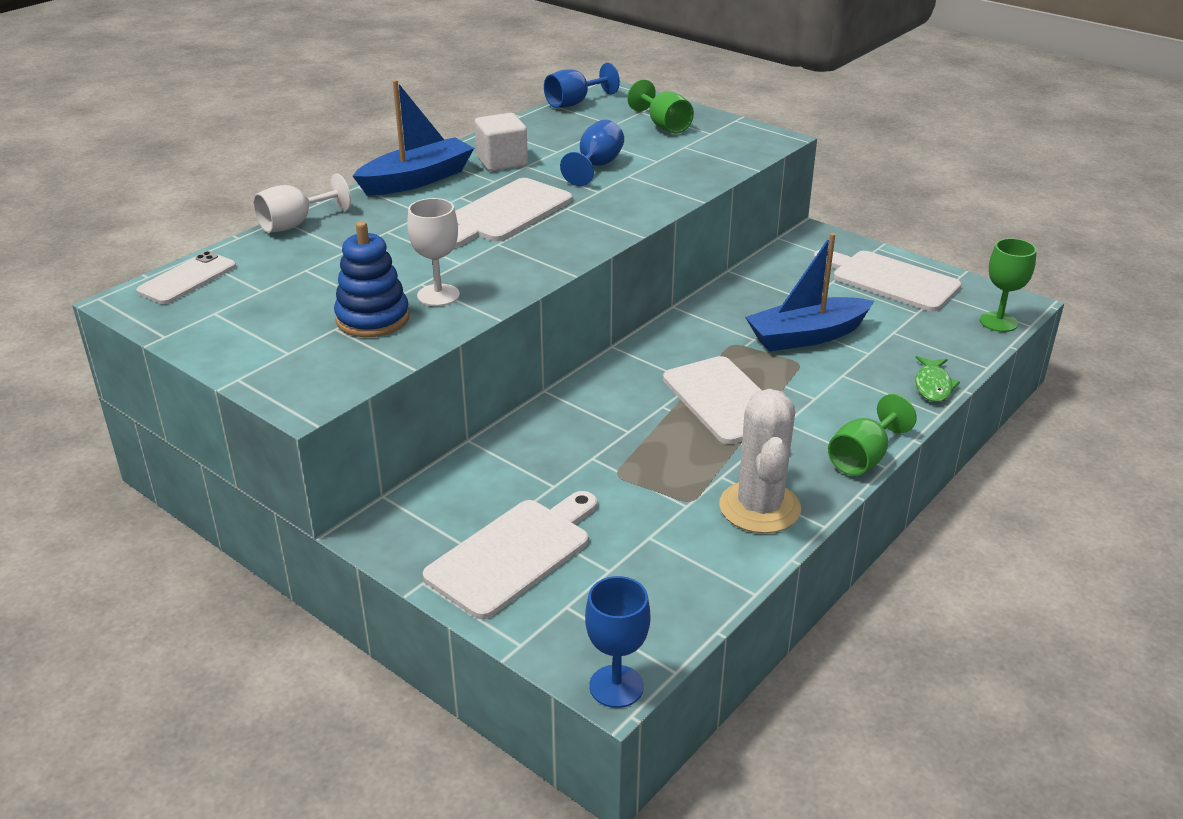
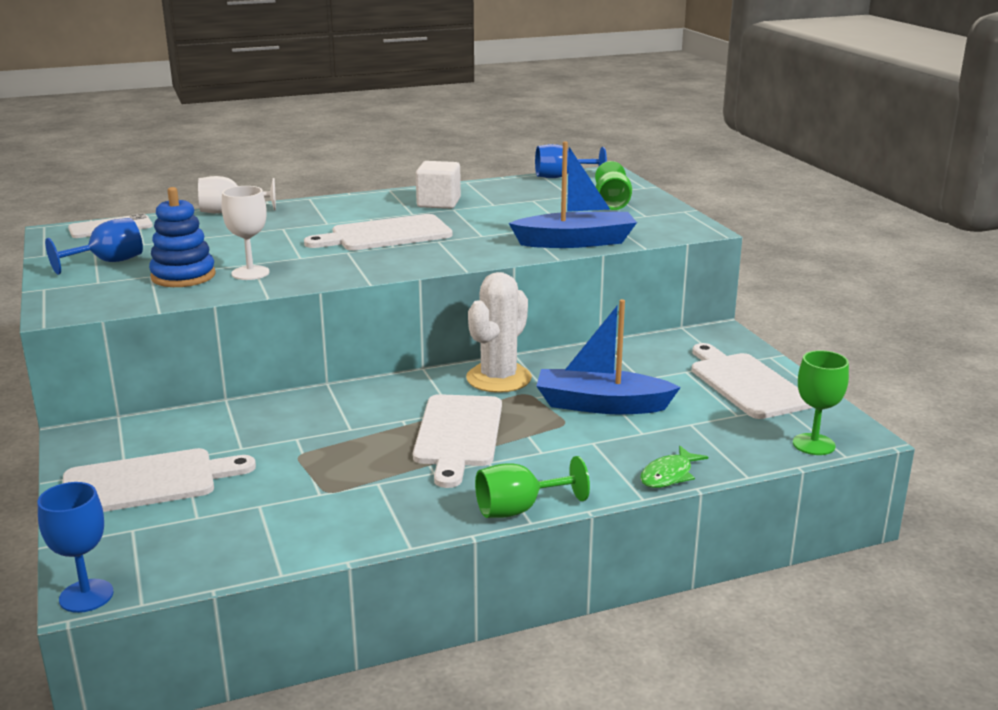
camera: 30 degrees right, 10 degrees down
(417, 180) = (357, 202): blue boat -> blue boat (576, 242)
(596, 166) = (508, 219): blue goblet -> blue goblet (108, 262)
(759, 507) = (375, 515): white cactus -> white cactus (498, 378)

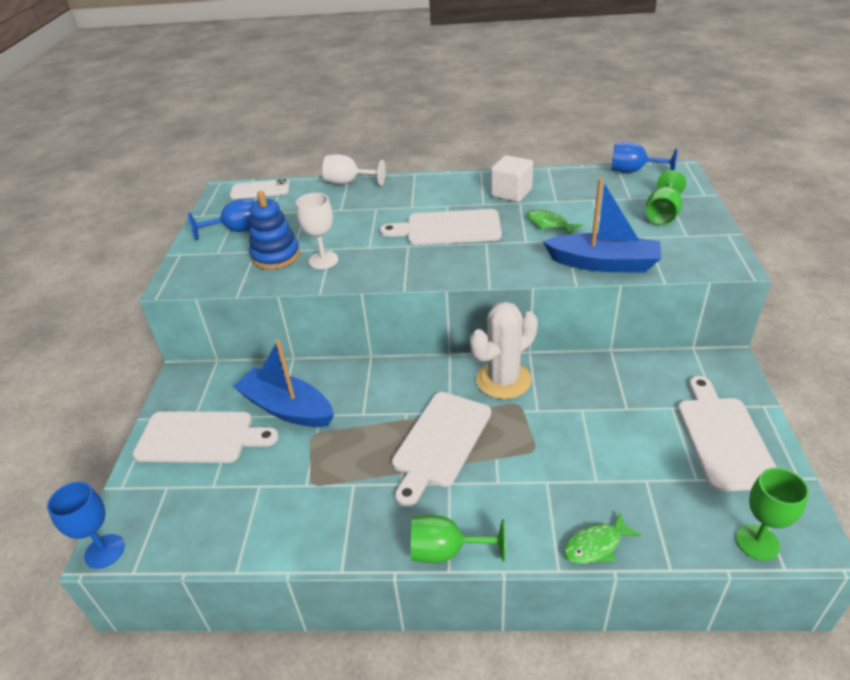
camera: 25 degrees right, 15 degrees up
(498, 221) = (549, 224): none -> green fish
(601, 405) = (575, 434): blue boat -> blue boat (287, 408)

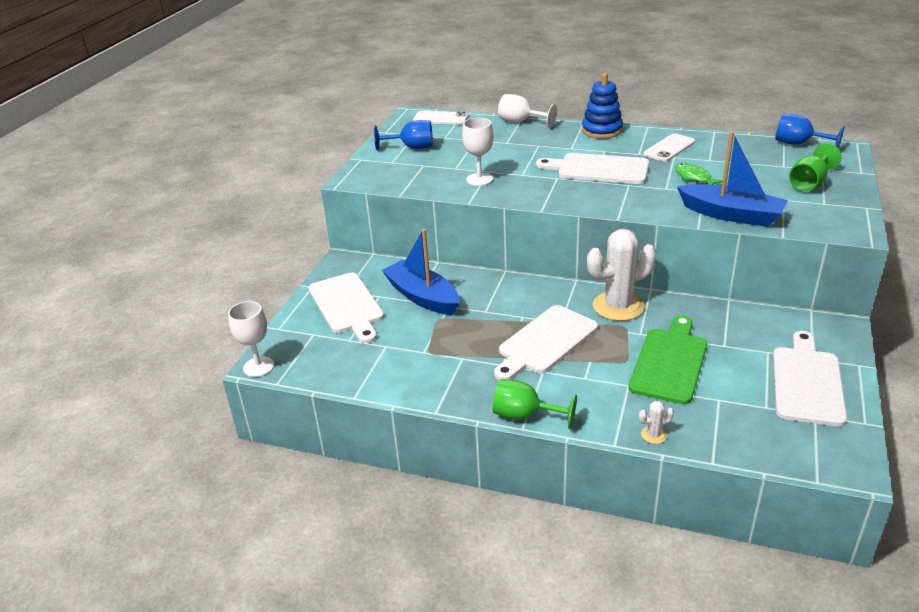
camera: 15 degrees right, 5 degrees down
(104, 551) = (258, 367): blue goblet -> white goblet
(200, 437) = (347, 305): white cutting board -> white cutting board turned 45 degrees clockwise
(276, 256) = (440, 171): blue stacking toy -> blue stacking toy (602, 130)
(511, 193) = (669, 148): white cube -> white phone
(579, 442) = (669, 362): none -> green cutting board
(596, 545) = (653, 435): green fish -> white cactus
(757, 542) = (801, 459): green goblet -> none

